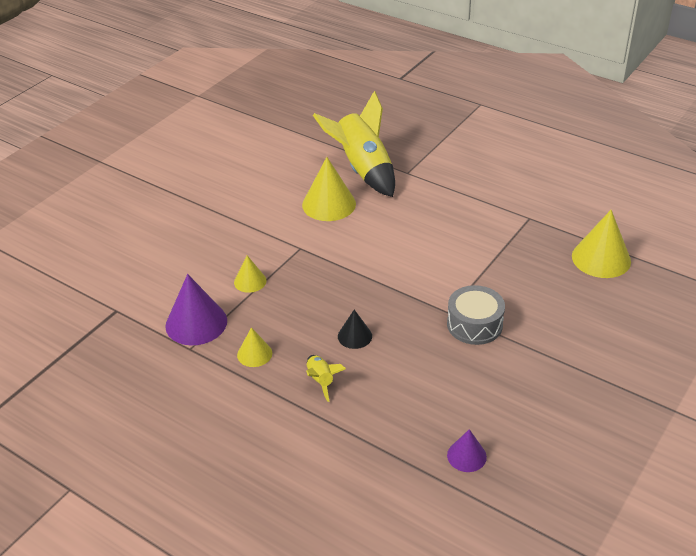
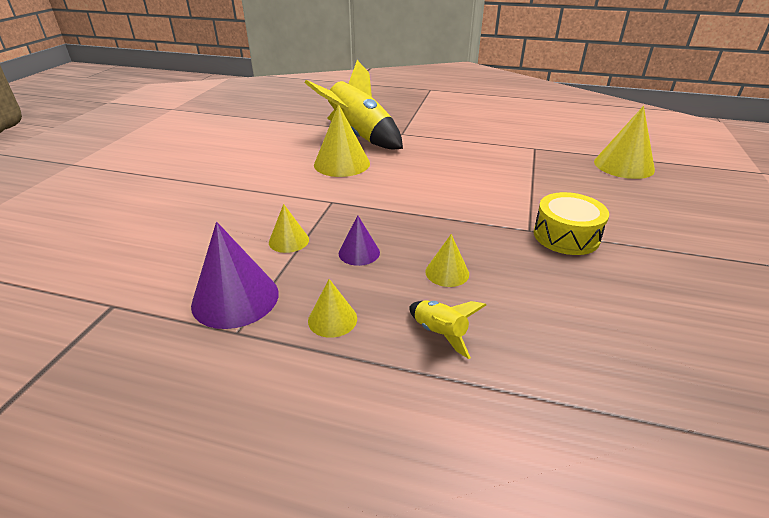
camera: 20 degrees left, 5 degrees down
(354, 336) = (447, 272): black cone -> yellow cone
(466, 456) = (699, 386): purple cone -> purple cone (359, 253)
(474, 324) = (566, 236): grey drum -> yellow drum

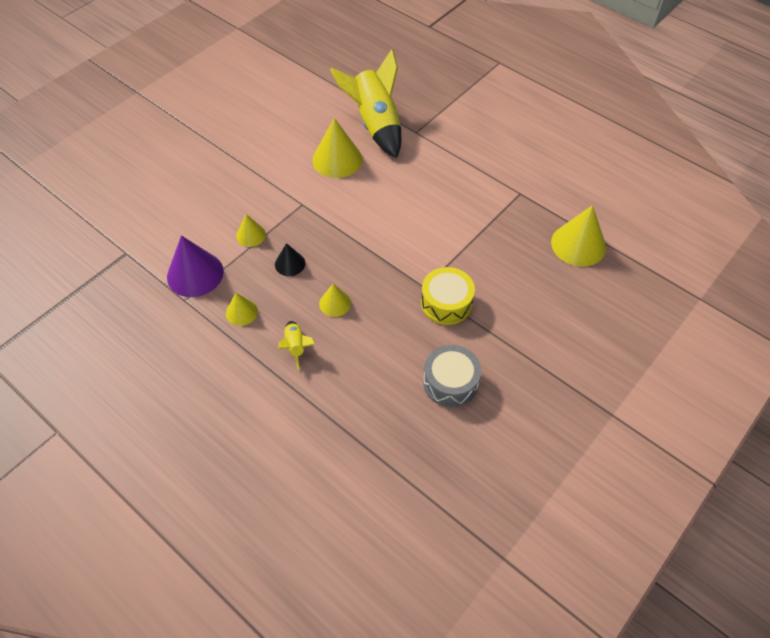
camera: 25 degrees right, 20 degrees up
(359, 253) = (290, 264): purple cone -> black cone
(659, 304) = (450, 382): none -> grey drum

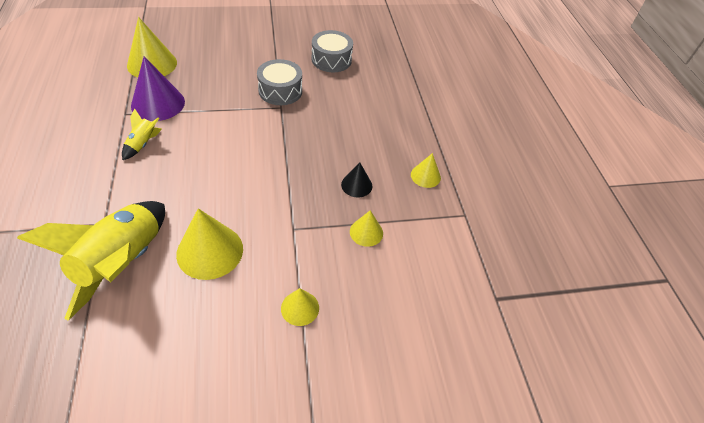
camera: 145 degrees left, 5 degrees down
(195, 274) = (442, 231): purple cone -> purple cone (158, 103)
(296, 346) = (405, 131): yellow rocket -> yellow rocket (143, 144)
(335, 303) = (352, 137): yellow cone -> yellow cone (300, 308)
(446, 303) = (280, 91): yellow drum -> grey drum

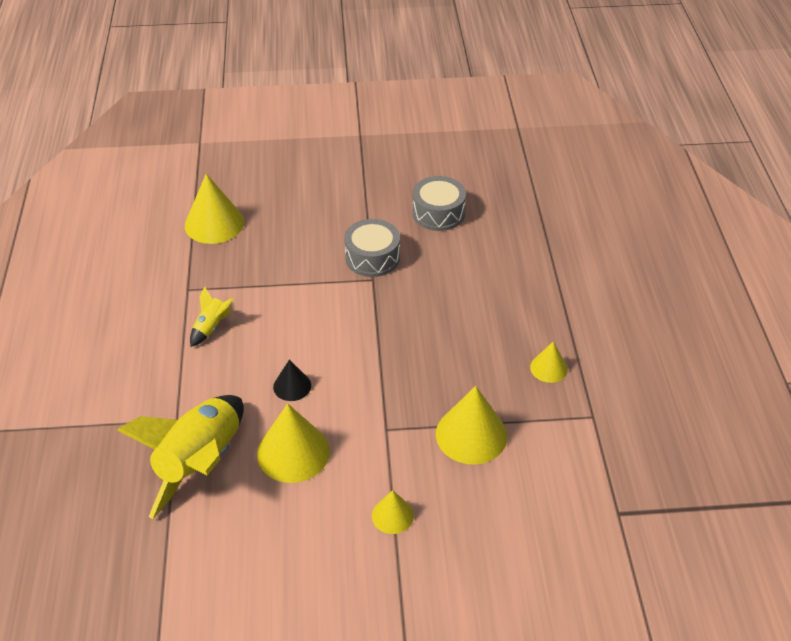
camera: 10 degrees right, 5 degrees down
(158, 103) = (225, 276): purple cone -> none
(356, 185) = (463, 378): black cone -> black cone (292, 386)
(366, 232) = (471, 434): yellow cone -> yellow cone, size x1.81

